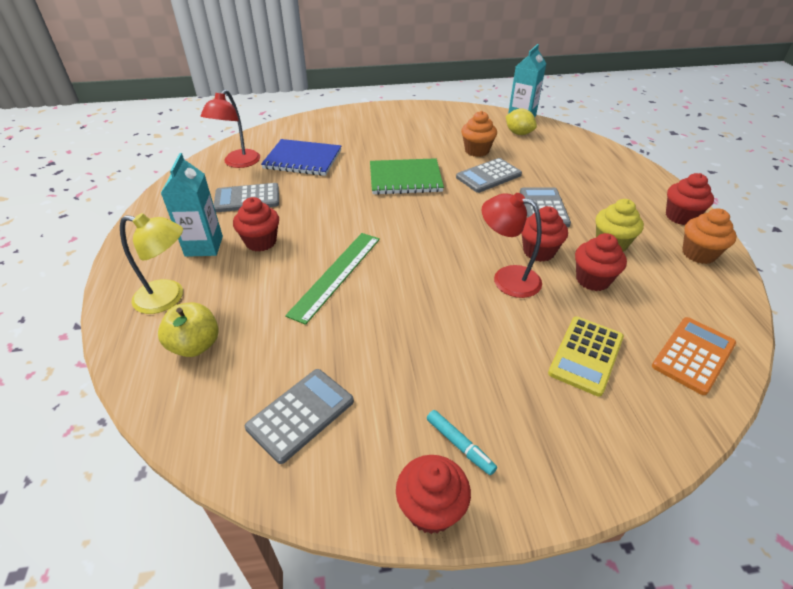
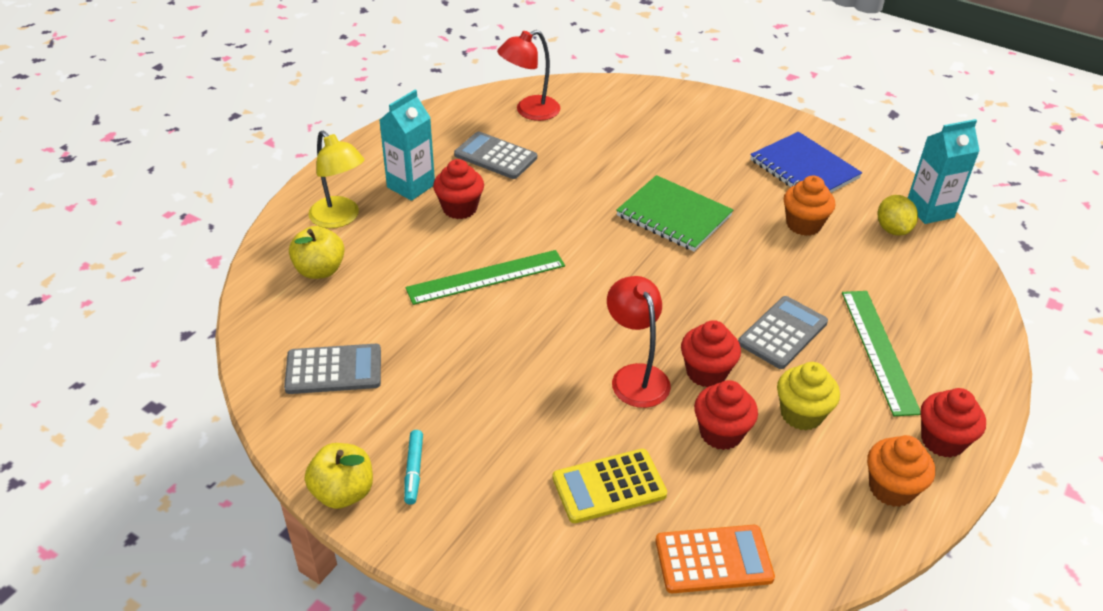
camera: 40 degrees right, 0 degrees up
(302, 159) = (595, 138): blue notebook -> blue notebook (804, 169)
(431, 509) = (343, 492): red cupcake -> yellow apple
(488, 176) = (772, 262): grey calculator -> none
(595, 191) = (879, 350): none -> green ruler

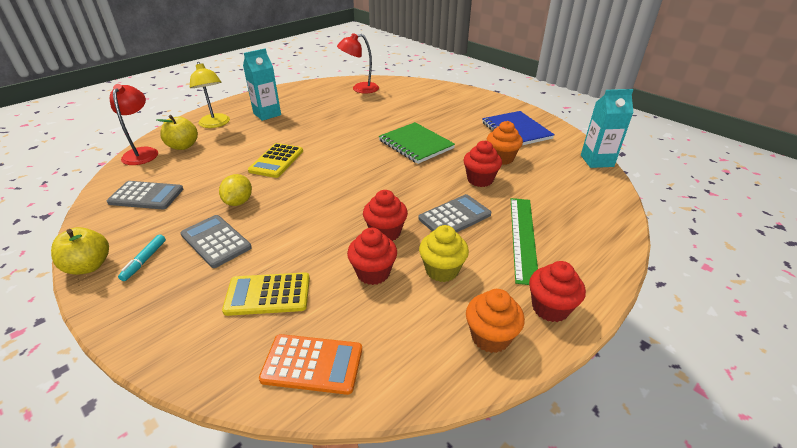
camera: 15 degrees right, 5 degrees down
(459, 208) = (287, 127): red cupcake -> red cupcake (480, 180)
(486, 277) = (276, 161): green ruler -> yellow calculator
(495, 156) = (325, 106): grey calculator -> grey calculator (216, 241)
(635, 376) = (334, 227): red lamp -> red lamp (142, 152)
(892, 229) = (565, 168): yellow lemon -> yellow lemon (239, 202)

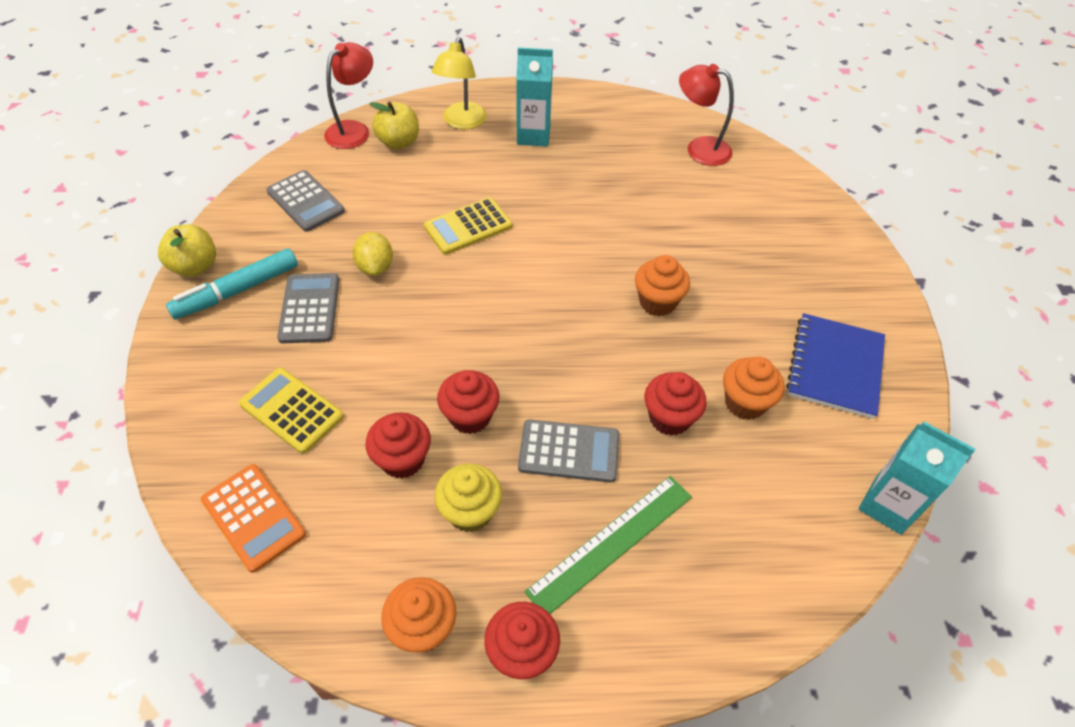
camera: 40 degrees right, 15 degrees up
(144, 260) = (237, 291): turquoise marker -> turquoise marker, size x1.84
(239, 202) = (375, 267): yellow lemon -> yellow lemon turned 60 degrees counterclockwise
(416, 144) = (657, 302): green notebook -> orange cupcake

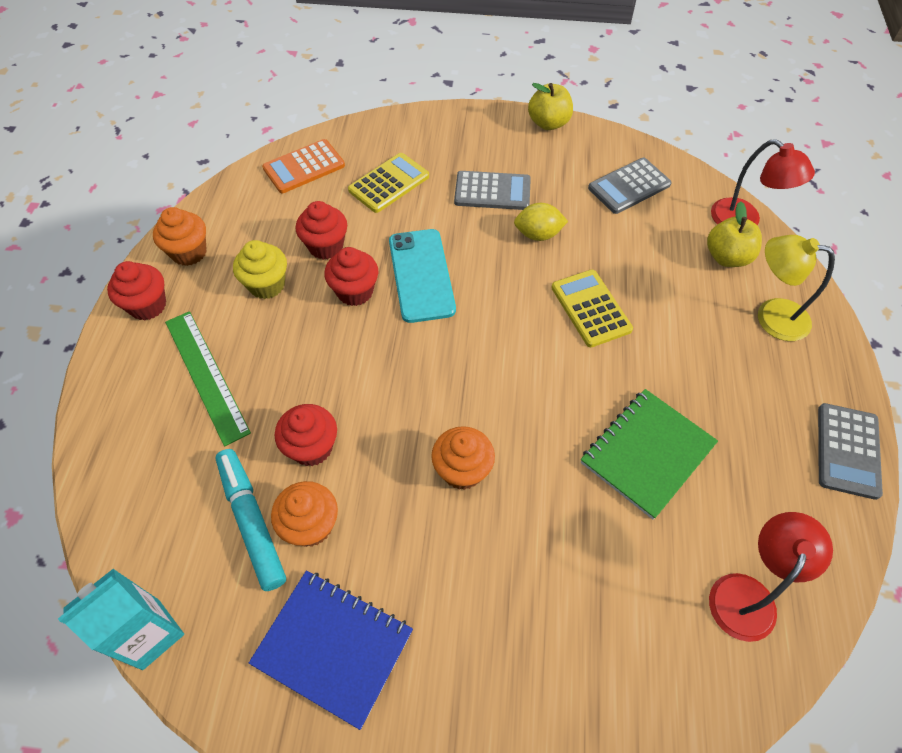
camera: 100 degrees right, 5 degrees up
(237, 291) = (518, 148): turquoise marker -> turquoise marker (252, 521)
(440, 358) = (421, 275): none -> turquoise phone
(533, 136) = (753, 387): turquoise carton -> none
(569, 451) = (300, 358): grey calculator -> grey calculator (847, 450)
(608, 193) = (647, 453): none -> green notebook

